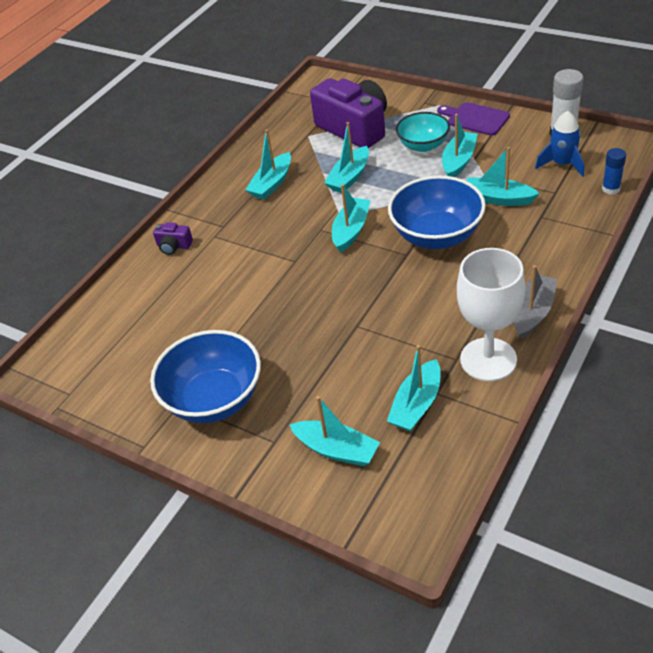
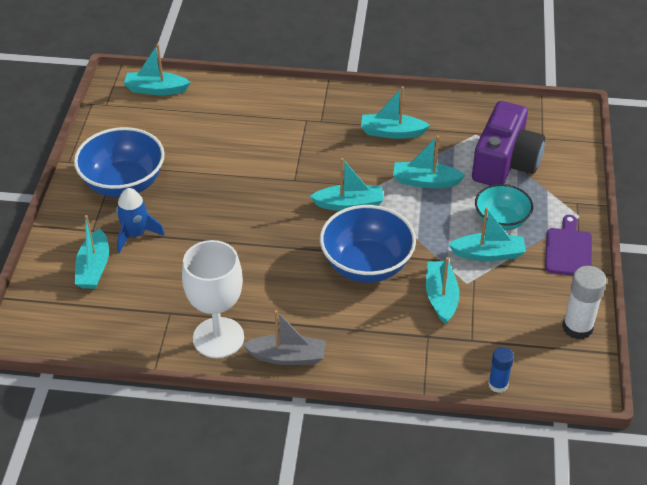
camera: 60 degrees right, 0 degrees up
(174, 246) = (283, 100): purple camera -> none
(417, 404) = (153, 303): turquoise boat -> turquoise boat (156, 89)
(562, 164) = (522, 337): blue rocket -> blue rocket (136, 234)

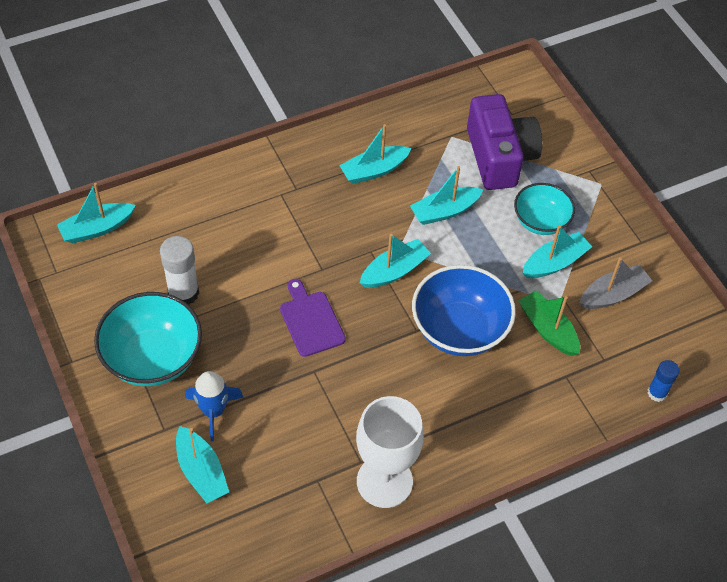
camera: 35 degrees left, 10 degrees up
(123, 183) = (153, 358): blue bowl -> turquoise bowl
(287, 357) = (462, 466): grey boat -> grey boat (612, 294)
(441, 297) = (548, 329): turquoise boat -> green boat
(568, 250) = (617, 224): purple cutting board -> purple cutting board (311, 321)
(577, 327) = (678, 300): white glue stick -> white glue stick (183, 293)

